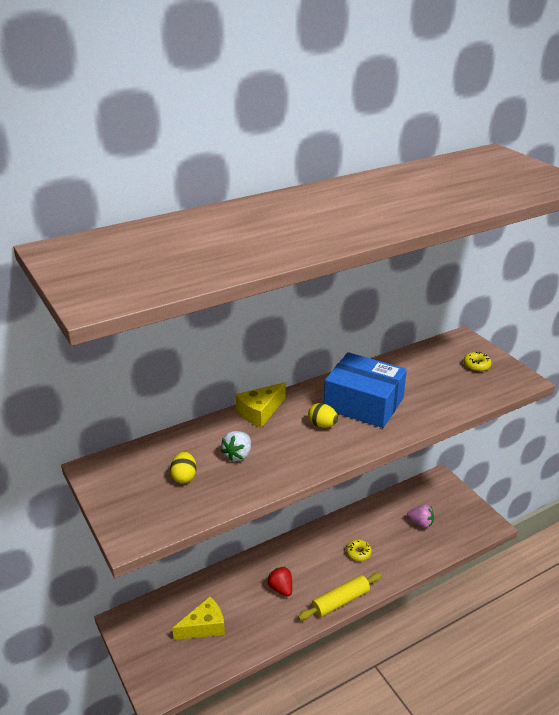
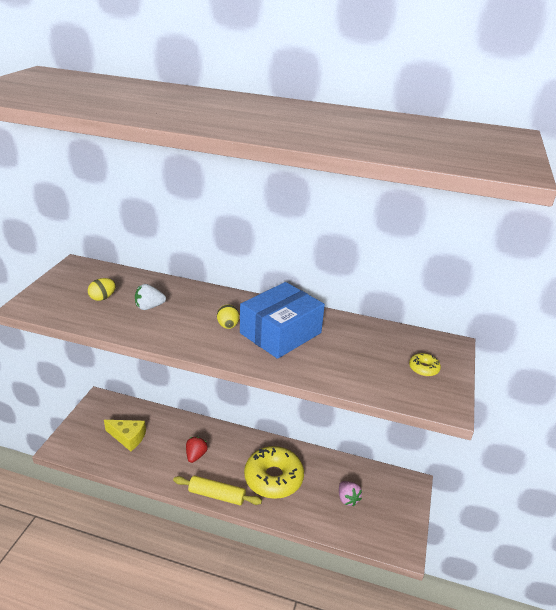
camera: 45 degrees right, 0 degrees up
(260, 412) = (208, 294): yellow cheese -> none
(358, 553) = (273, 478): yellow donut -> yellow donut, size x2.46
(363, 403) = (280, 333): blue box -> blue box turned 60 degrees clockwise

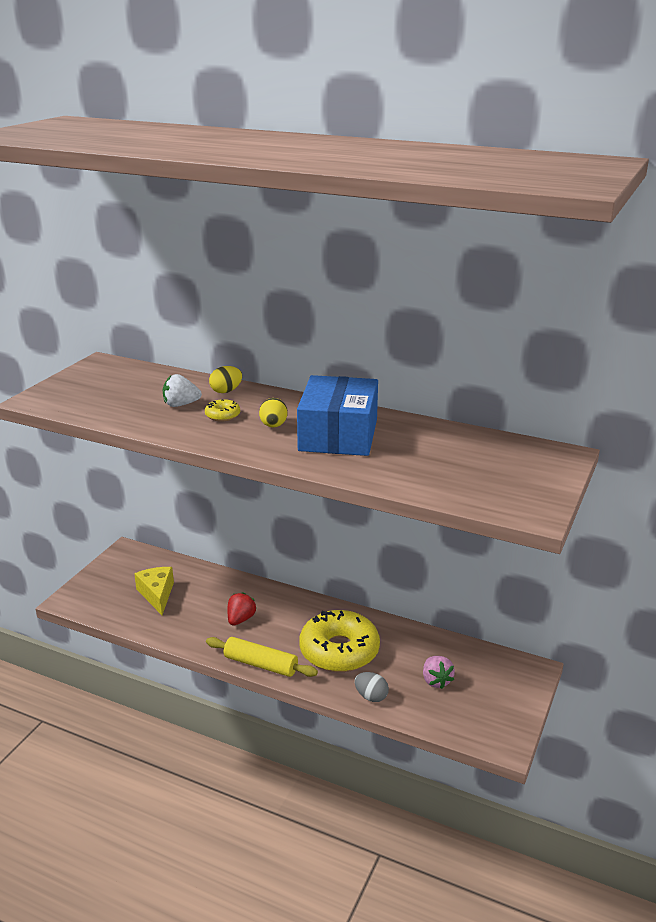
camera: 10 degrees right, 5 degrees down
(103, 298) = (126, 394): yellow egg -> yellow egg (226, 391)
(128, 437) = (157, 594): yellow cheese -> yellow cheese turned 135 degrees counterclockwise
(280, 333) = (338, 435): blue box -> blue box turned 45 degrees counterclockwise
(303, 517) = (371, 696): none -> grey egg
(423, 368) = (516, 476): yellow donut -> yellow donut (222, 415)

